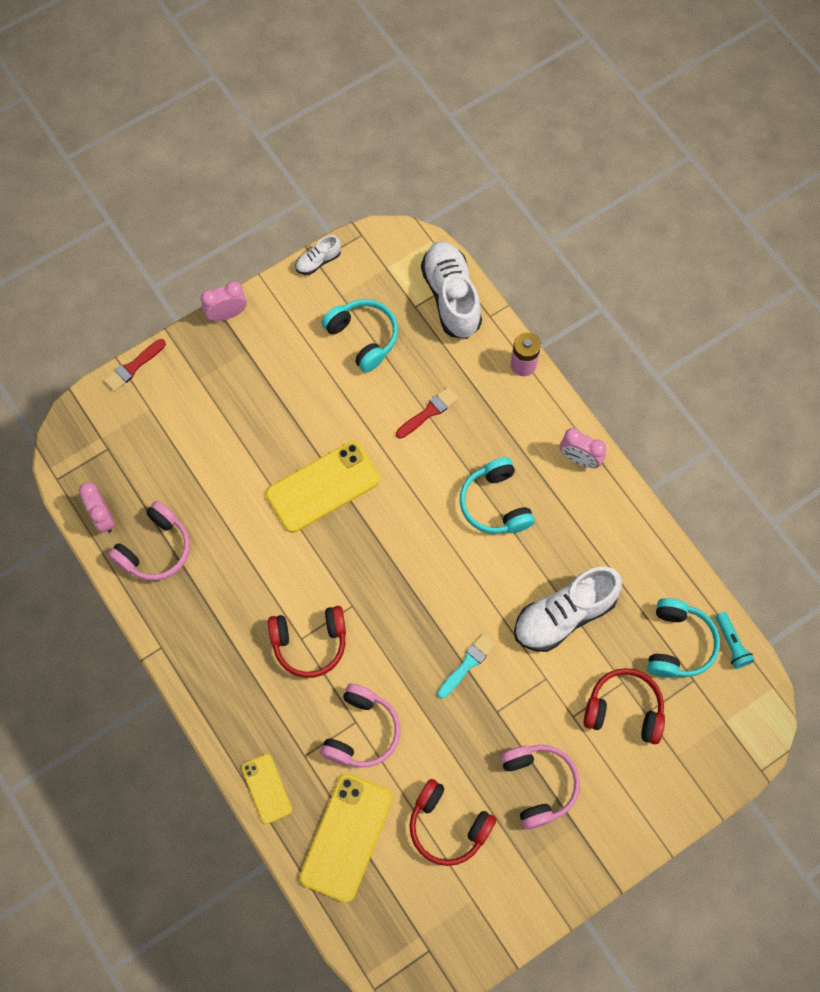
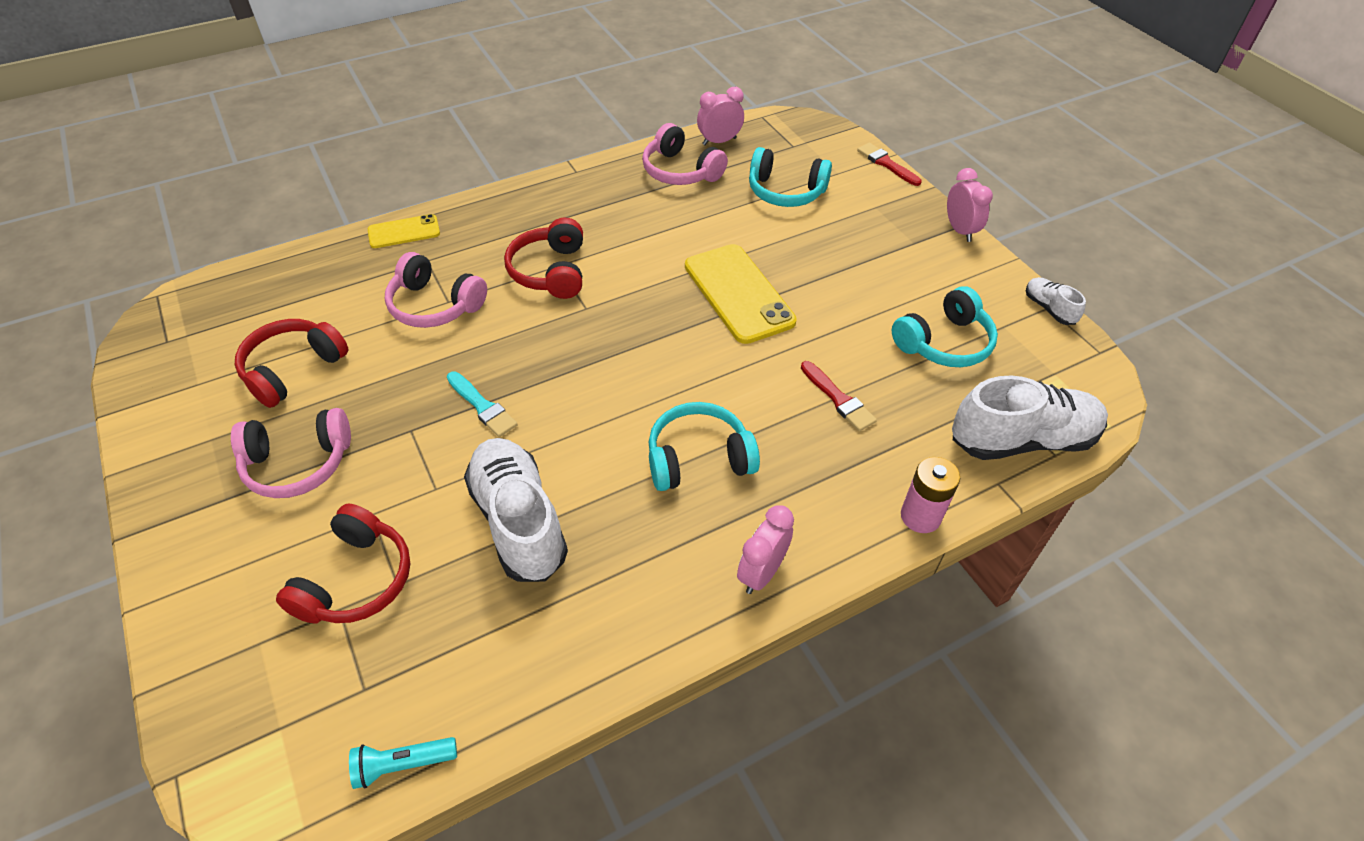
camera: 95 degrees right, 20 degrees down
(346, 837) = (325, 285): yellow phone -> none
(678, 644) = (430, 675): turquoise headphones -> turquoise headphones (785, 192)

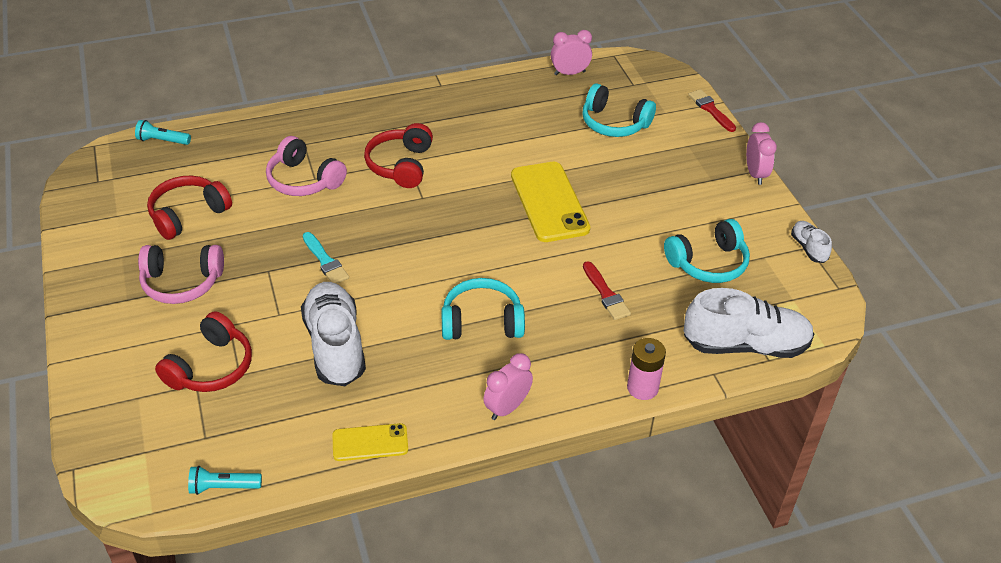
camera: 10 degrees right, 5 degrees down
(246, 278) = (162, 141): none -> turquoise flashlight
(404, 232) = (290, 119): yellow phone -> yellow phone (370, 442)
(680, 171) = (529, 95): pink headphones -> none

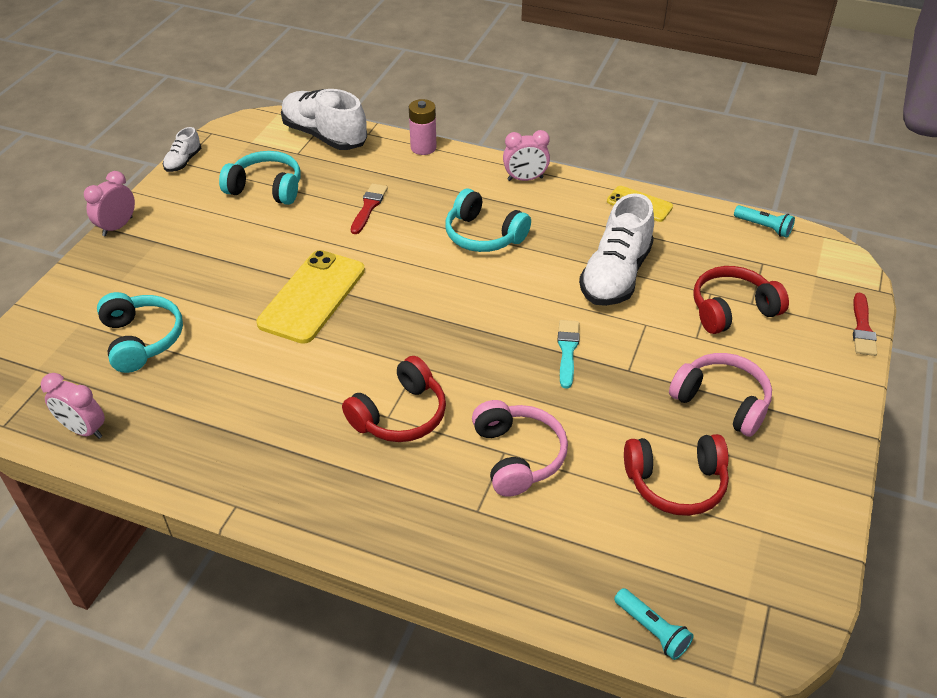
camera: 140 degrees left, 0 degrees up
(711, 110) = (39, 301): red brush -> red brush (862, 328)

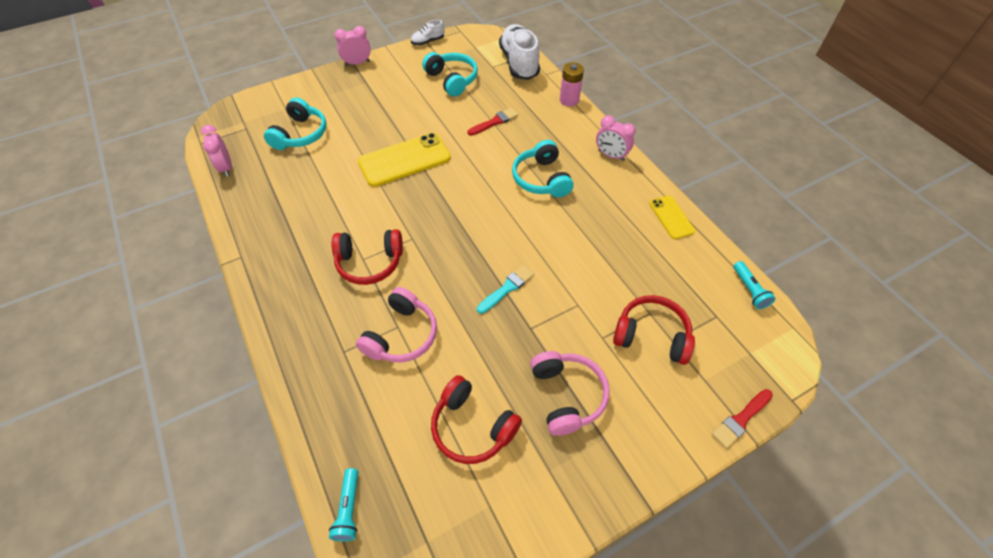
camera: 40 degrees right, 10 degrees up
(615, 275) = (596, 258): white shoe -> none

